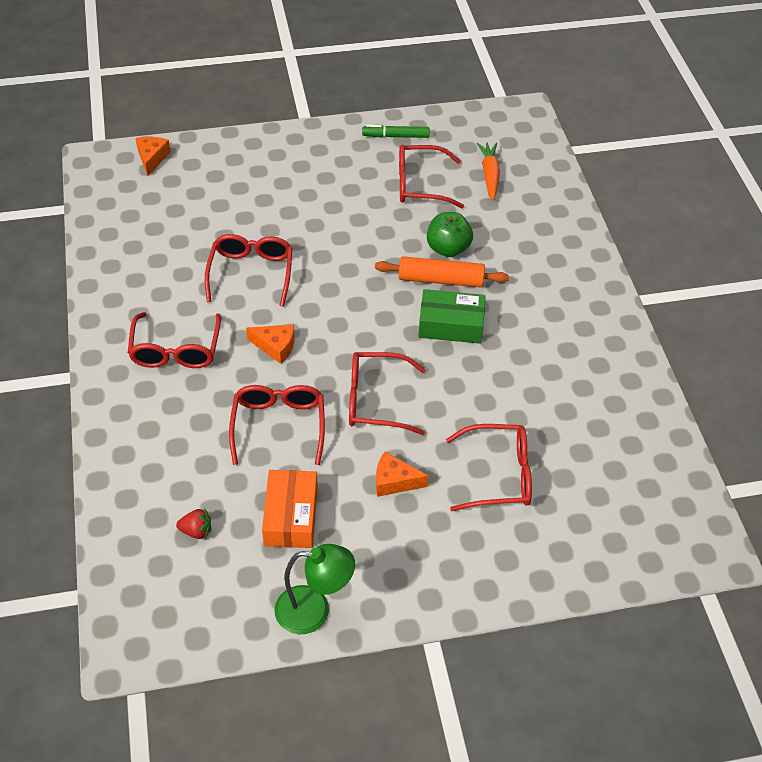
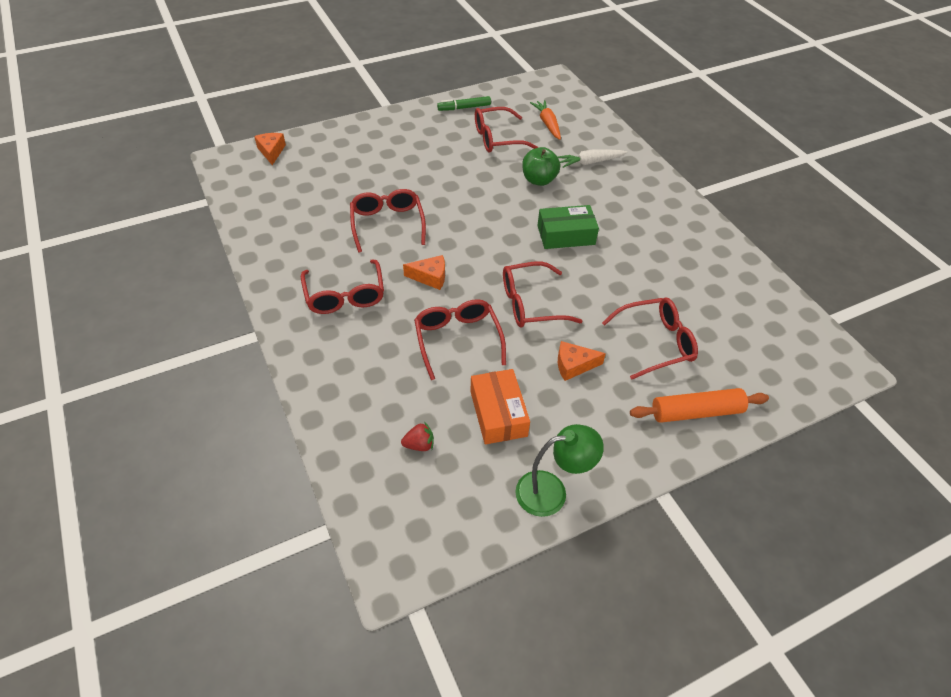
camera: 15 degrees left, 0 degrees up
(441, 280) = (543, 203): orange rolling pin -> orange rolling pin (696, 412)
(520, 236) = (590, 162): none -> white carrot

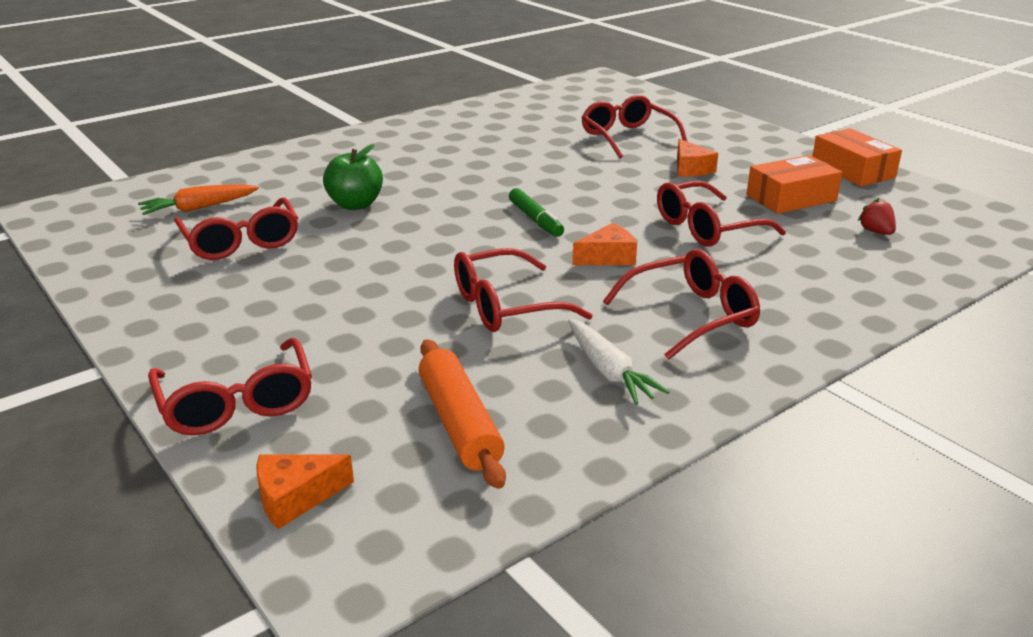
camera: 100 degrees left, 20 degrees down
(430, 277) = (608, 257): orange cheese -> orange cheese turned 75 degrees clockwise
(464, 108) = (132, 280): green marker -> green marker (535, 220)
(530, 303) = (614, 194): red glasses -> red glasses (237, 403)
(551, 491) = (852, 170): green lamp -> orange box
(566, 235) = (474, 182): green box -> none
(590, 162) = (306, 176): white carrot -> white carrot (608, 371)
(696, 412) = (701, 122): orange rolling pin -> orange rolling pin (460, 423)

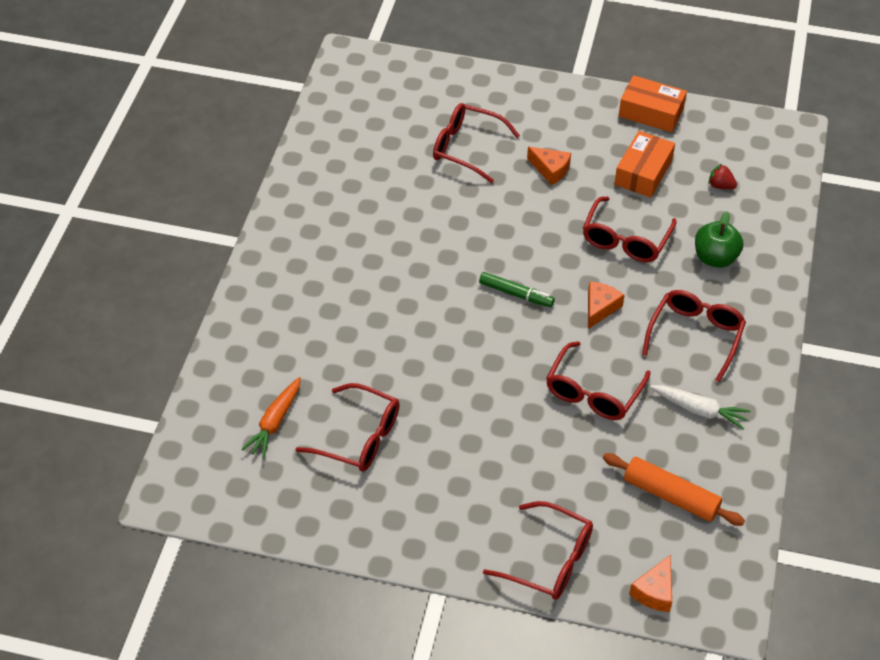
camera: 40 degrees left, 20 degrees up
(355, 205) = (379, 350): green apple -> green apple (715, 258)

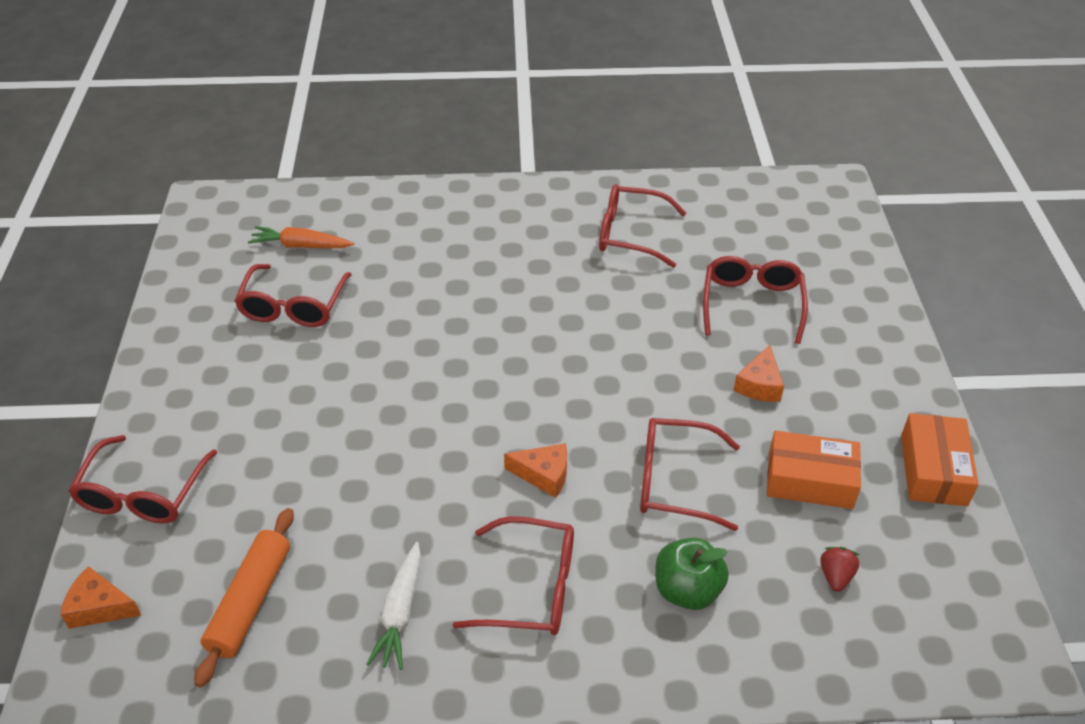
camera: 75 degrees right, 5 degrees down
(516, 294) = (536, 391): green marker -> none
(593, 392) = (402, 491): red glasses -> red glasses (630, 234)

